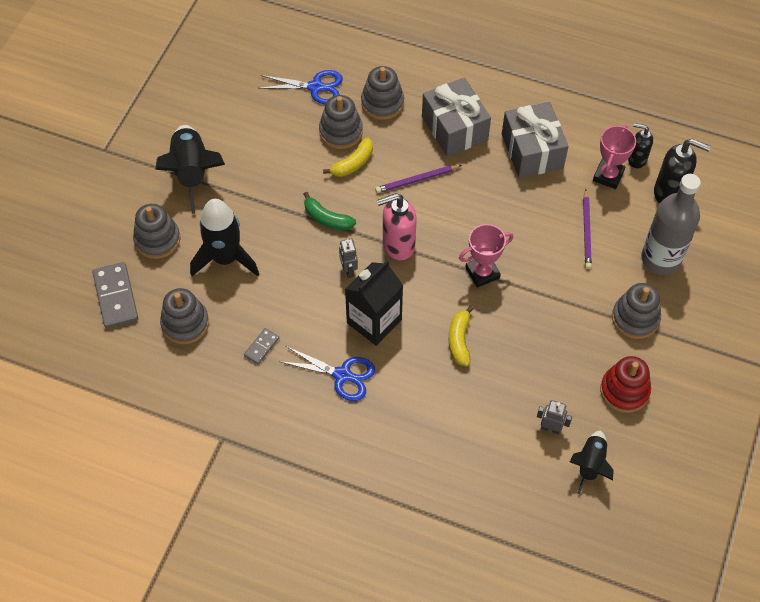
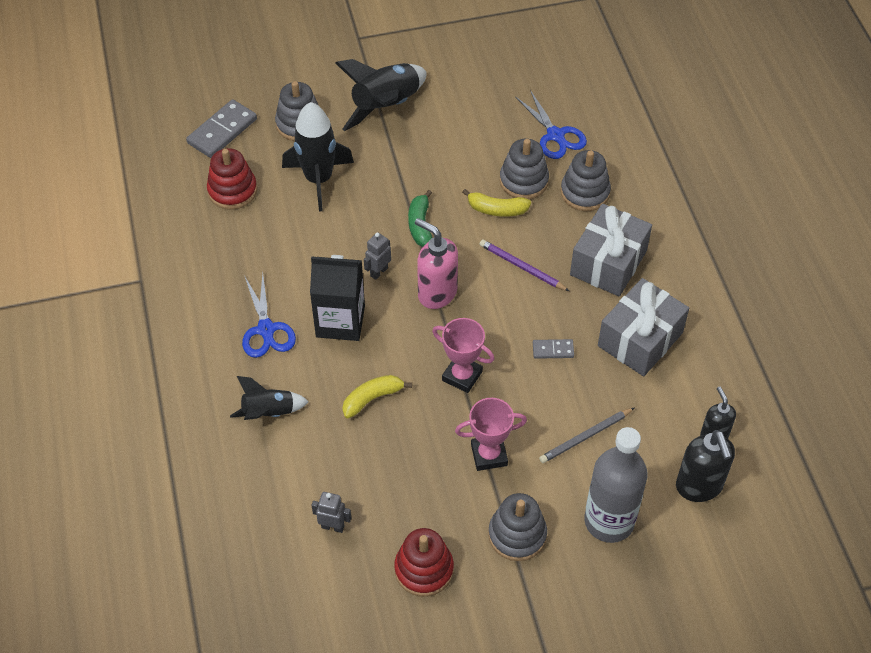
camera: 55 degrees right, 5 degrees down
(185, 323) = (232, 191): grey stacking toy -> red stacking toy
(261, 347) = (250, 255): grey domino -> grey domino (553, 350)
(550, 428) = (333, 526): grey robot -> grey robot turned 60 degrees counterclockwise
(586, 231) = (585, 437): purple pencil -> grey pencil
(590, 464) = (317, 583): black rocket -> black rocket (269, 412)
(608, 176) = (670, 420): pink trophy -> pink trophy (489, 455)

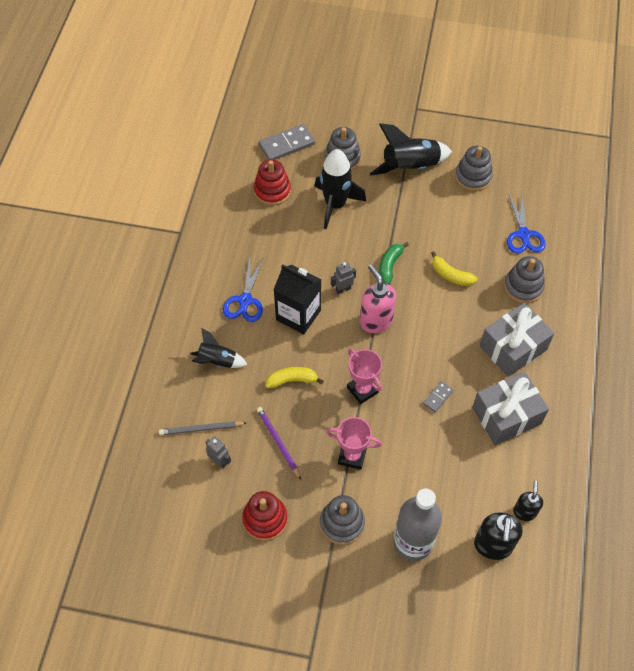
camera: 25 degrees right, 5 degrees up
(522, 267) = (447, 326): purple pencil -> purple pencil (278, 442)
(524, 181) = (482, 261): grey stacking toy -> grey stacking toy (473, 177)
(553, 350) = (438, 397): grey domino -> grey domino turned 75 degrees counterclockwise
(585, 437) = (428, 472): grey pencil -> grey pencil (201, 429)

